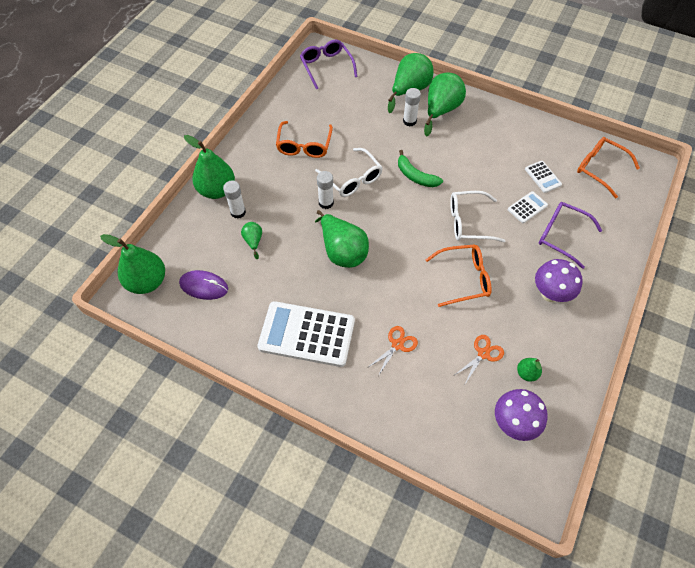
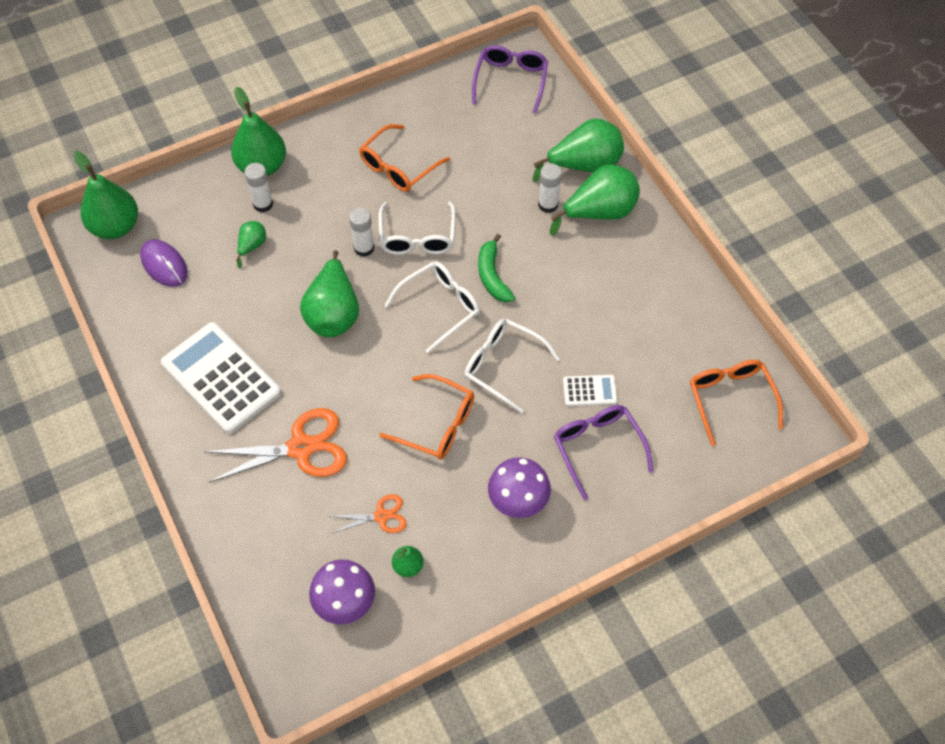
camera: 35 degrees right, 0 degrees up
(397, 345) = (301, 448): orange scissors -> orange scissors, size x1.88
(402, 210) = (440, 307): none -> white glasses
(542, 177) = (646, 366): white calculator -> none

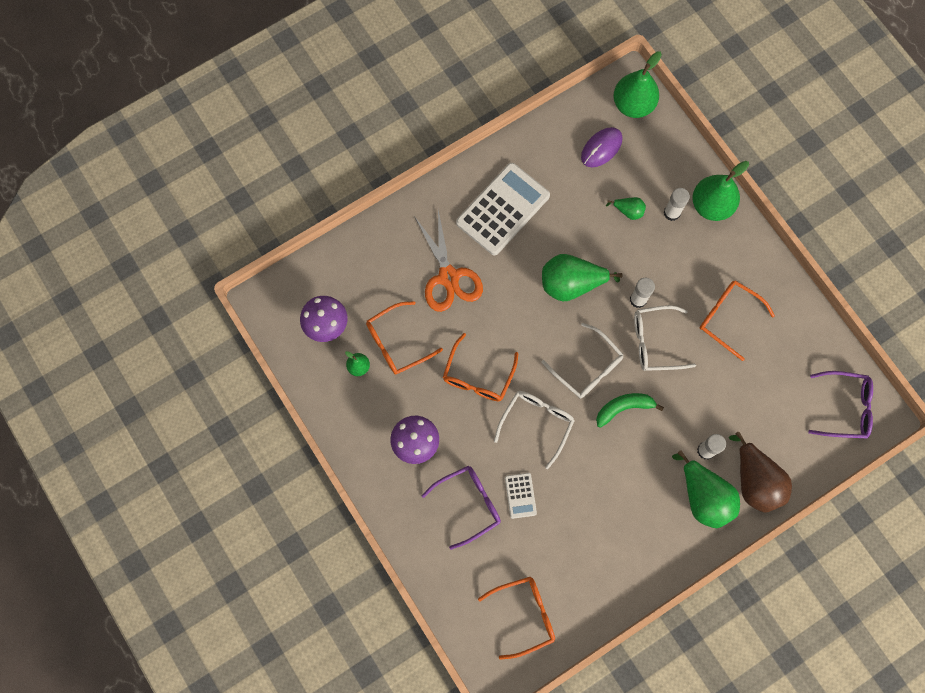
camera: 85 degrees right, 15 degrees up
(381, 516) = (397, 343): orange scissors -> orange glasses
(584, 166) = (755, 481): green pear -> brown pear

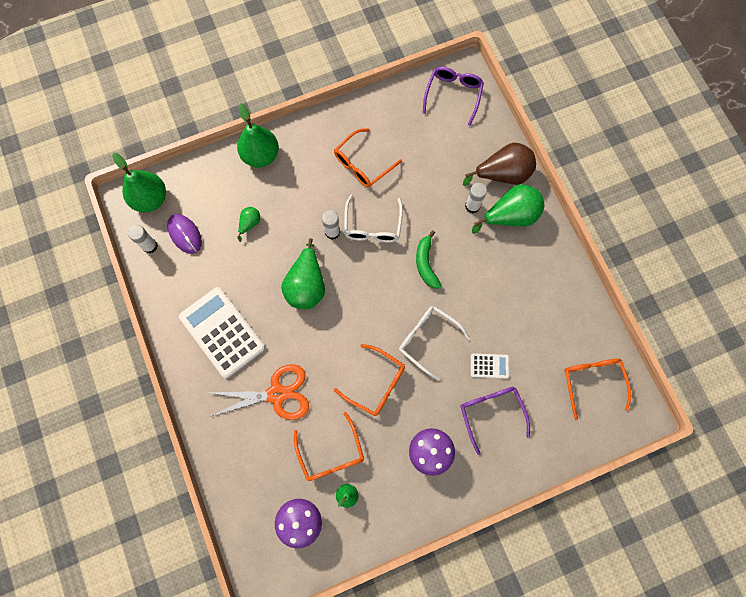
camera: 80 degrees left, 0 degrees up
(587, 367) = (385, 286): white glasses -> none
(672, 213) = (260, 188): white glue stick -> white glue stick (150, 246)

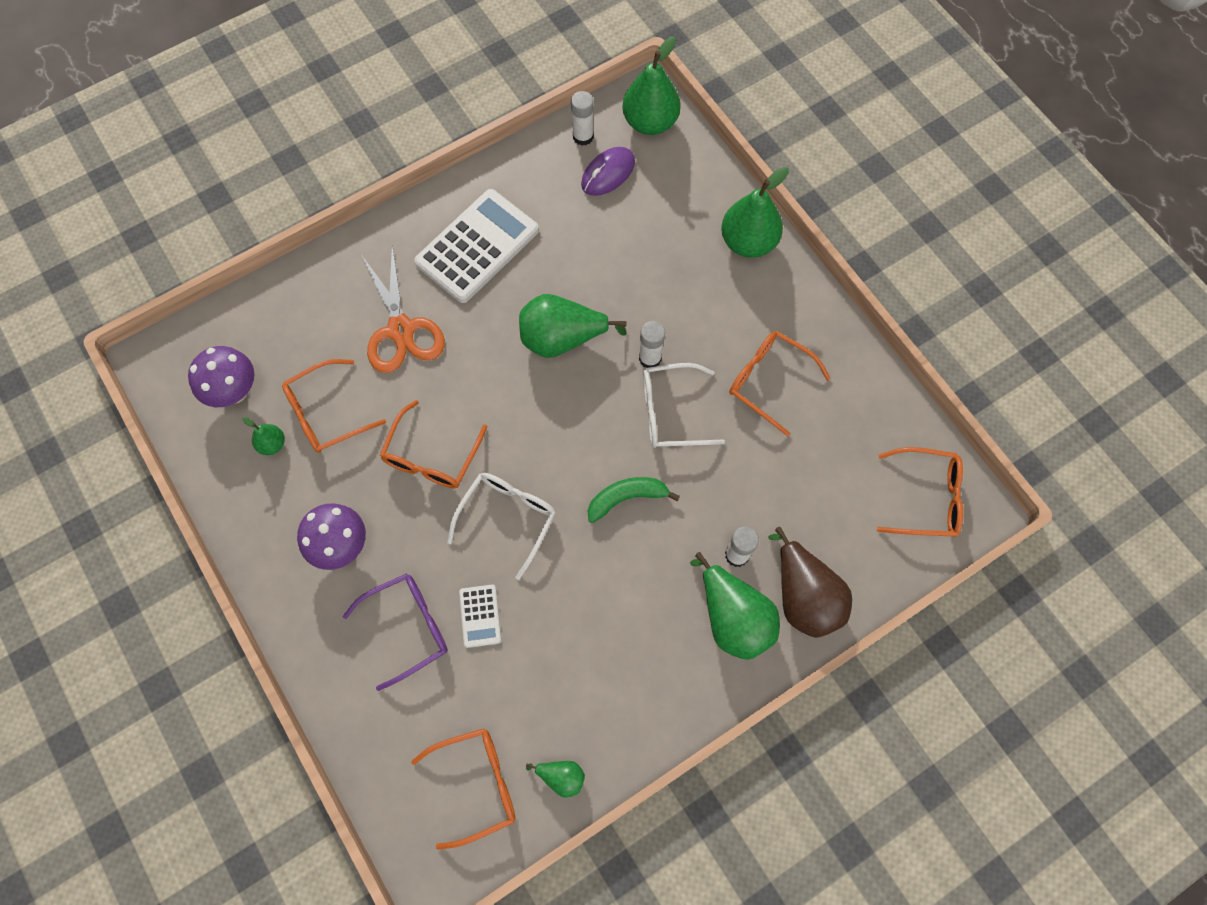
camera: 80 degrees right, 5 degrees down
(250, 223) = (640, 249): green pear -> green pear (561, 777)
(453, 95) = (926, 498): purple glasses -> orange glasses

